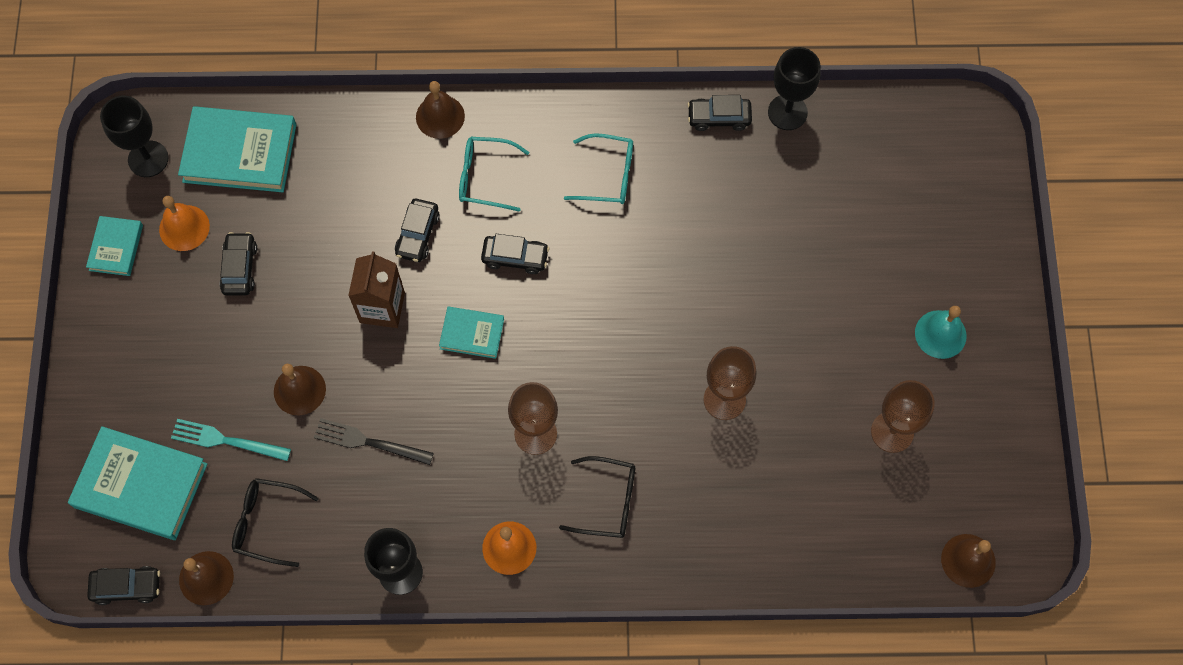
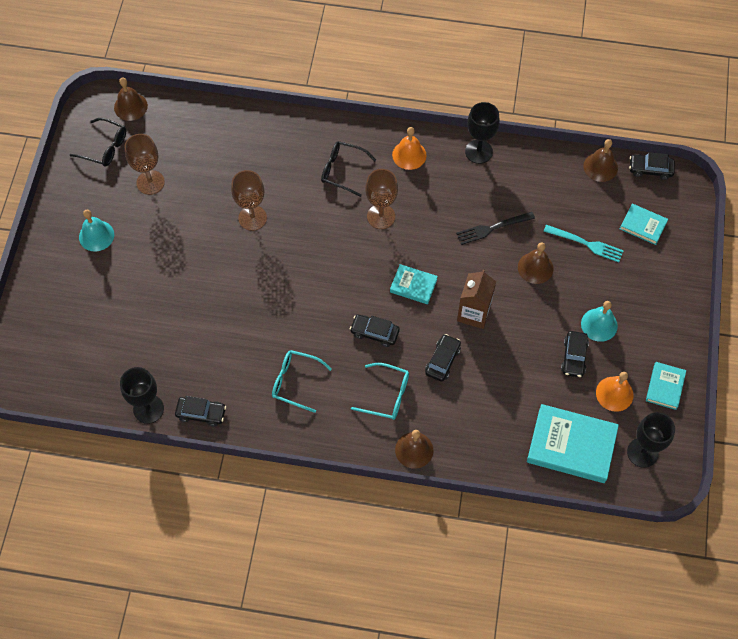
camera: 170 degrees left, 5 degrees down
(141, 485) = (643, 225): turquoise book -> turquoise book, size x0.54
(206, 319) = (599, 324): none -> turquoise bell
(267, 523) = (561, 191): black glasses -> black glasses (105, 147)
(368, 442) = (492, 228): black fork -> black fork turned 135 degrees clockwise

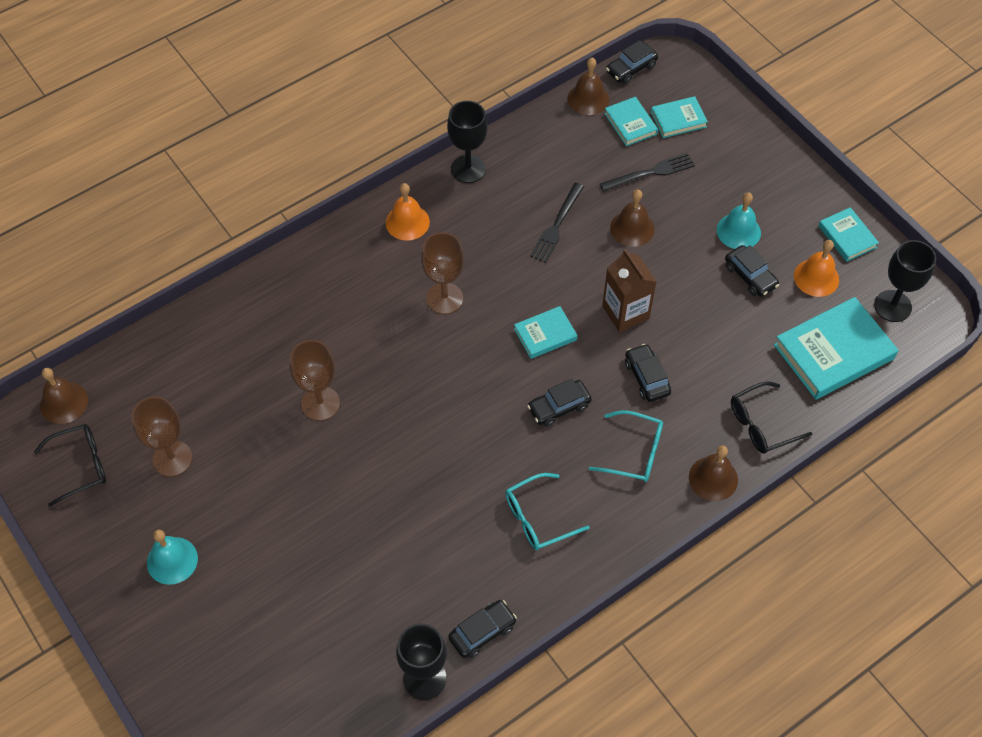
camera: 45 degrees left, 5 degrees down
(342, 170) = (360, 287): black glasses -> black glasses (761, 424)
(387, 395) = (634, 452): turquoise glasses -> turquoise glasses turned 45 degrees clockwise
(586, 244) = (651, 172): turquoise fork -> black fork
(609, 203) = (630, 124): none -> turquoise book

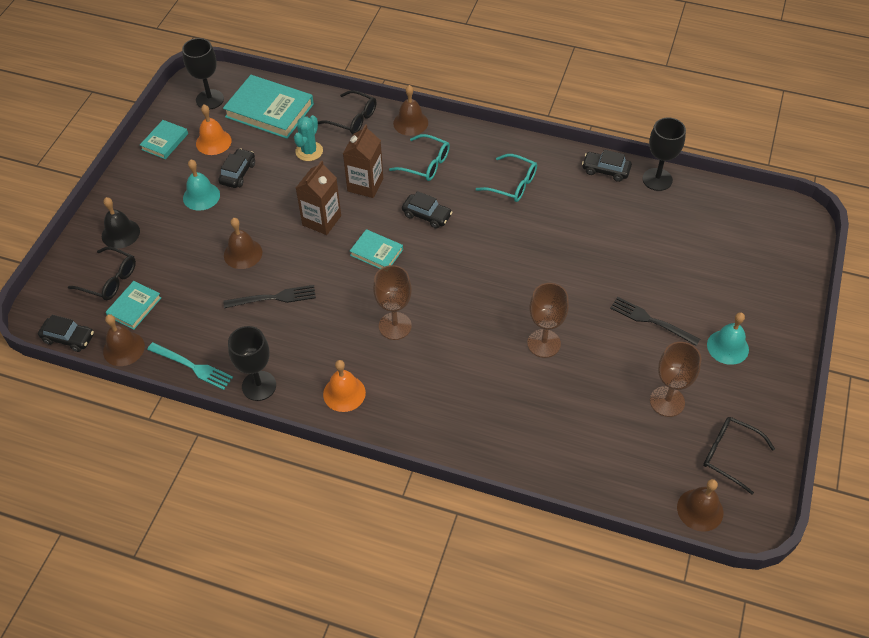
camera: 125 degrees left, 5 degrees down
(528, 135) = (193, 367): none -> turquoise fork
(634, 452) = (426, 164): turquoise glasses -> turquoise glasses turned 135 degrees clockwise
(647, 377) = (365, 185): black car -> brown carton
(651, 172) = (178, 269): black fork -> black fork (650, 320)
(678, 119) = (109, 280): turquoise book -> black glasses
(734, 149) = (120, 233): none -> black bell
(737, 354) = (309, 151): none -> turquoise cactus

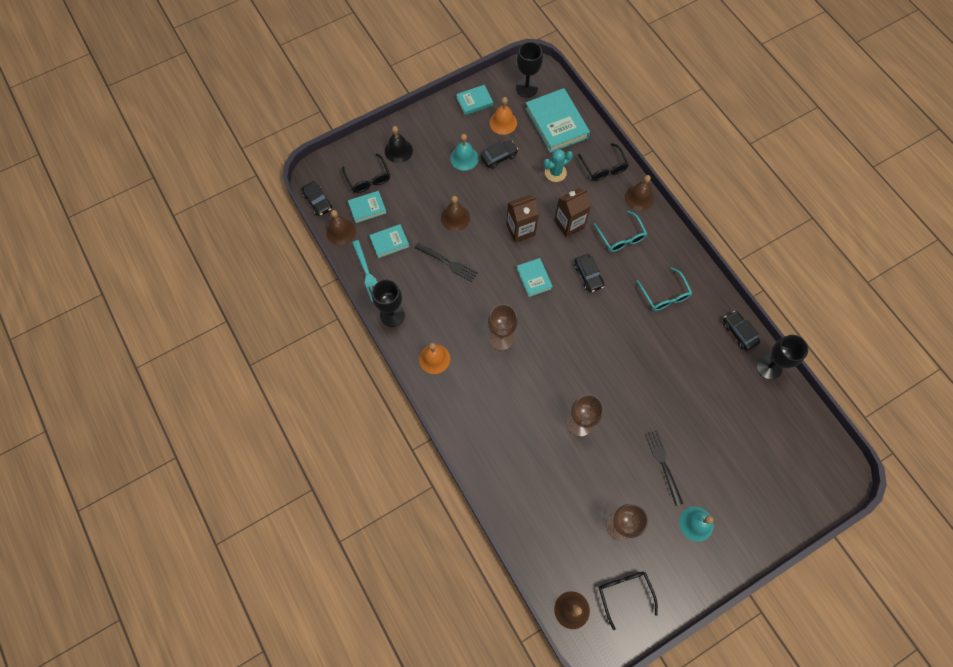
camera: 40 degrees right, 15 degrees up
(190, 321) = (389, 242): none -> turquoise book

